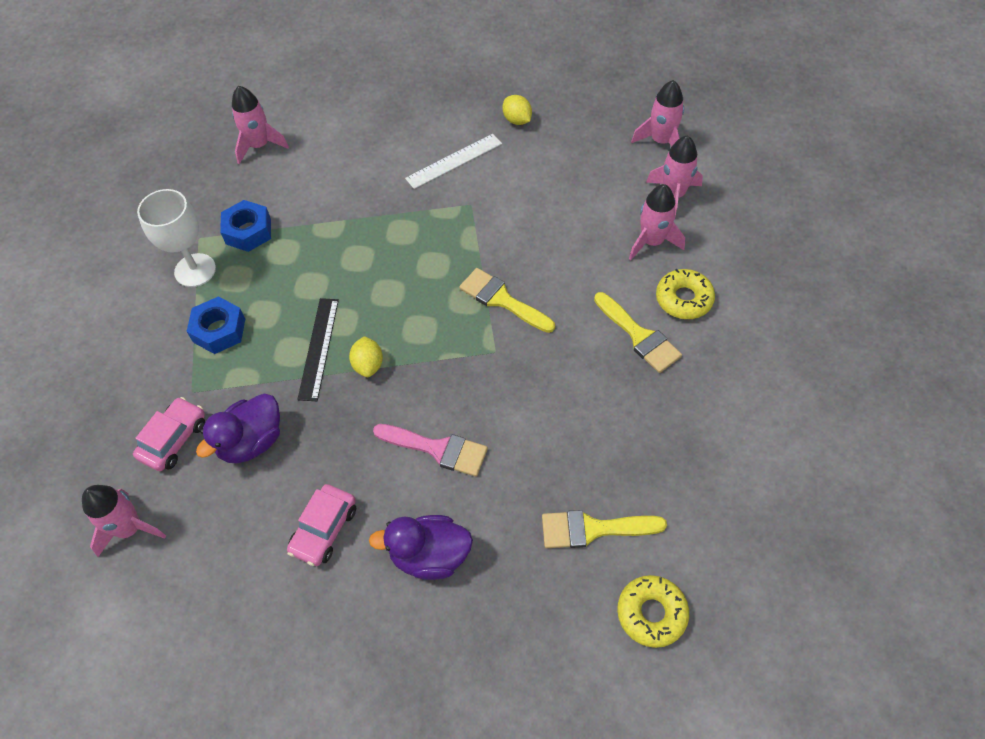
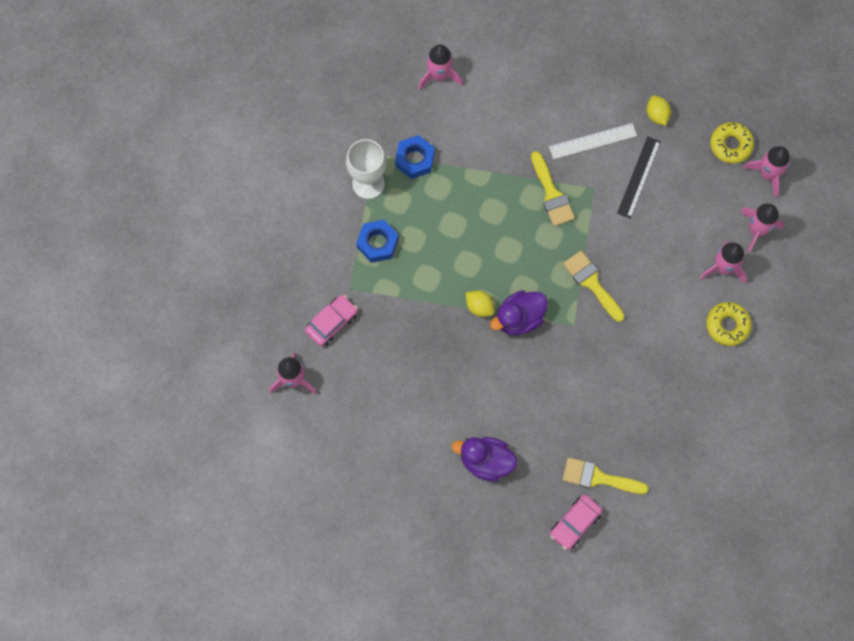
camera: 15 degrees right, 15 degrees up
(251, 441) = (385, 341): purple duck -> purple duck (519, 318)
(319, 348) = (447, 281): black ruler -> black ruler (639, 177)
(324, 529) = (421, 421): pink car -> pink car (575, 523)
(368, 365) = (479, 307): yellow lemon -> yellow lemon turned 60 degrees counterclockwise
(438, 449) = (511, 388): pink brush -> none
(639, 336) = (682, 346): yellow brush -> yellow brush (552, 194)
(651, 613) = (616, 544): yellow donut -> yellow donut (730, 145)

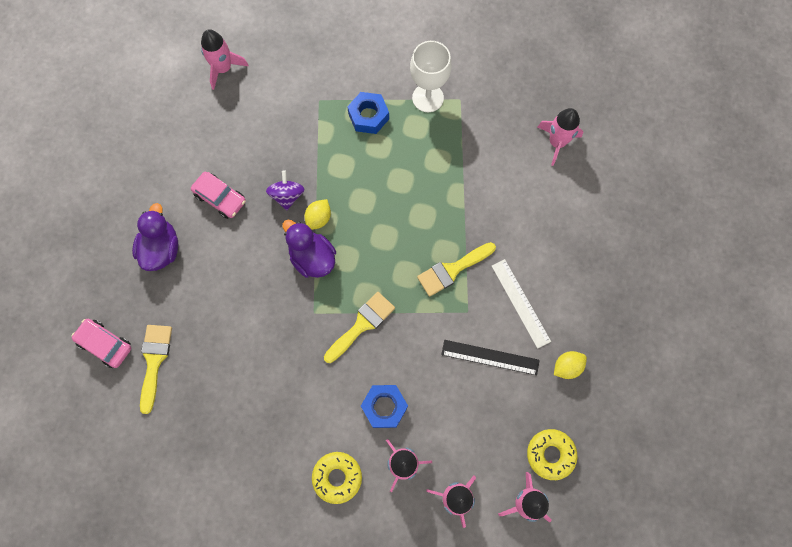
camera: 80 degrees right, 0 degrees up
(332, 322) = (283, 90): pink car -> pink car (220, 198)
(415, 160) = (461, 135): blue nut -> blue nut (384, 407)
(450, 333) = (287, 196): none -> purple spinning top

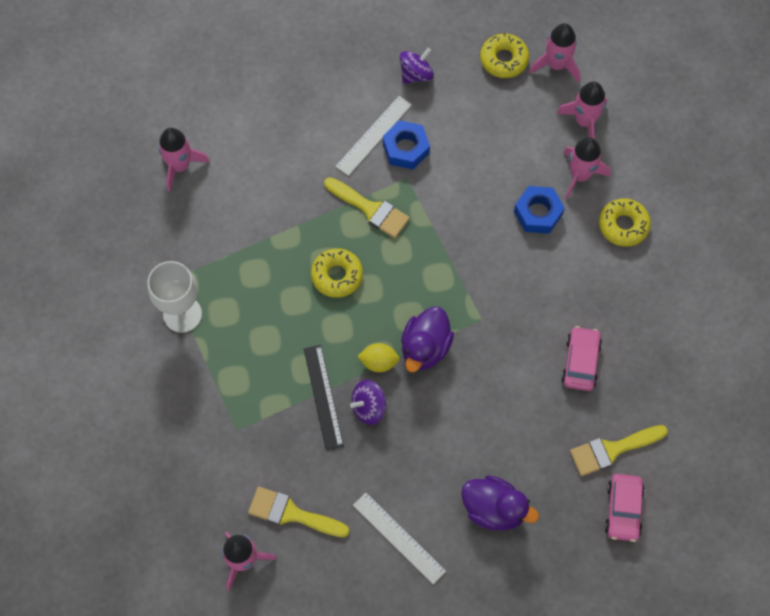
camera: 115 degrees left, 5 degrees down
(161, 249) = (494, 509): purple duck -> purple duck turned 135 degrees counterclockwise
(180, 174) = (399, 537): none -> white ruler
(220, 198) = (405, 477): pink car -> pink car (580, 362)
(362, 324) = (469, 268): yellow brush -> yellow brush (291, 513)
(368, 116) = (233, 366): blue nut -> blue nut (406, 148)
(406, 219) = (337, 275): none -> yellow donut
(490, 357) = (441, 141): black ruler -> black ruler (323, 397)
(567, 367) = (416, 74): yellow lemon -> purple spinning top

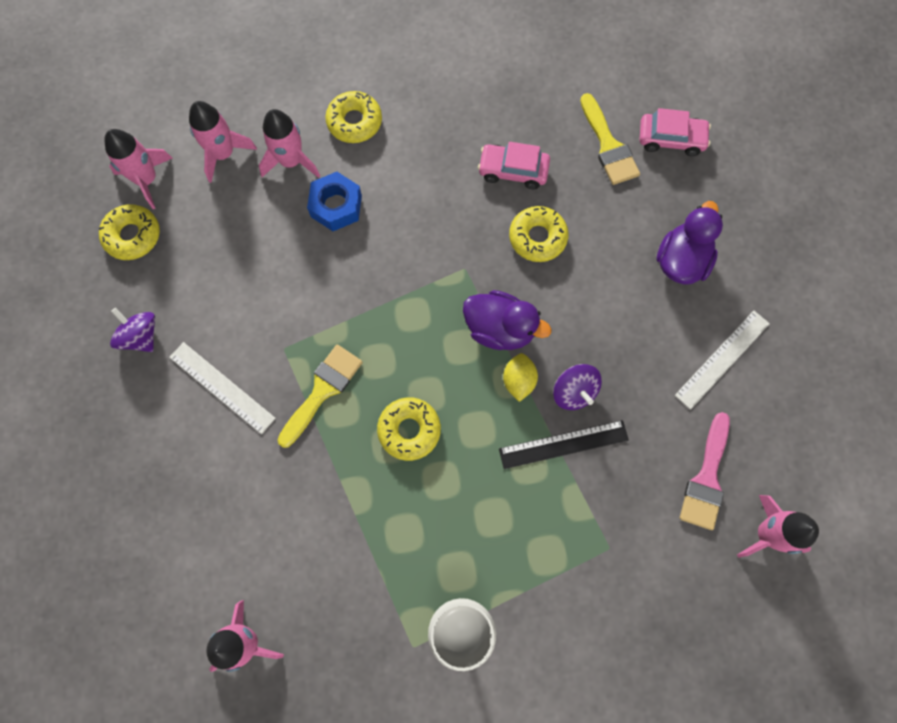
camera: 90 degrees left, 5 degrees up
(291, 513) = (706, 478): yellow brush -> pink brush
(406, 148) = (243, 349): blue nut -> none
(513, 382) = (537, 237): none -> yellow donut

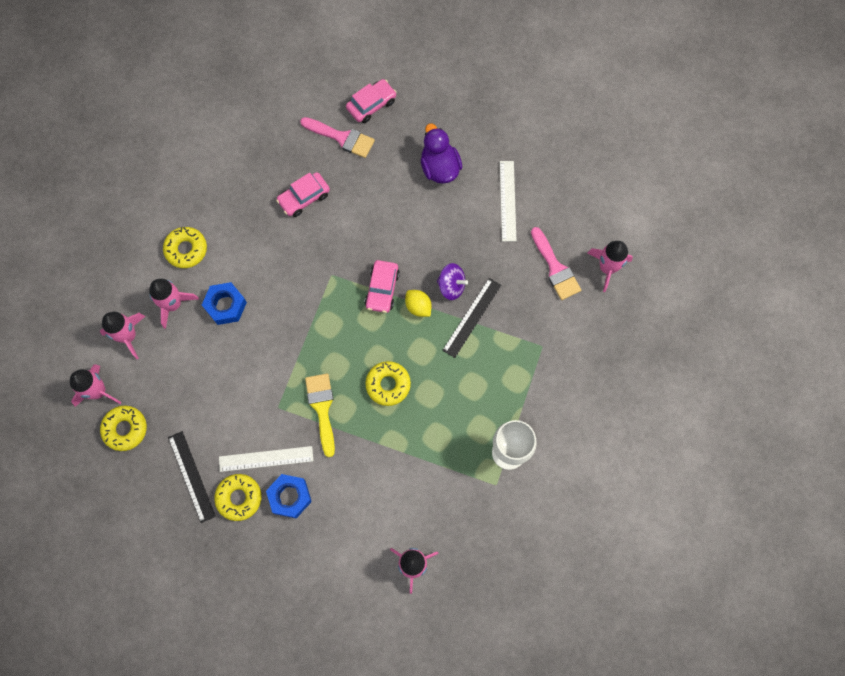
camera: 45 degrees left, 0 degrees up
(141, 336) = (191, 476): purple spinning top -> black ruler
(204, 447) = (290, 497): none -> blue nut
(500, 329) = (382, 289): purple duck -> pink car
(537, 237) = (353, 223): yellow donut -> yellow donut (239, 498)
(608, 146) = (342, 138): yellow brush -> pink brush

